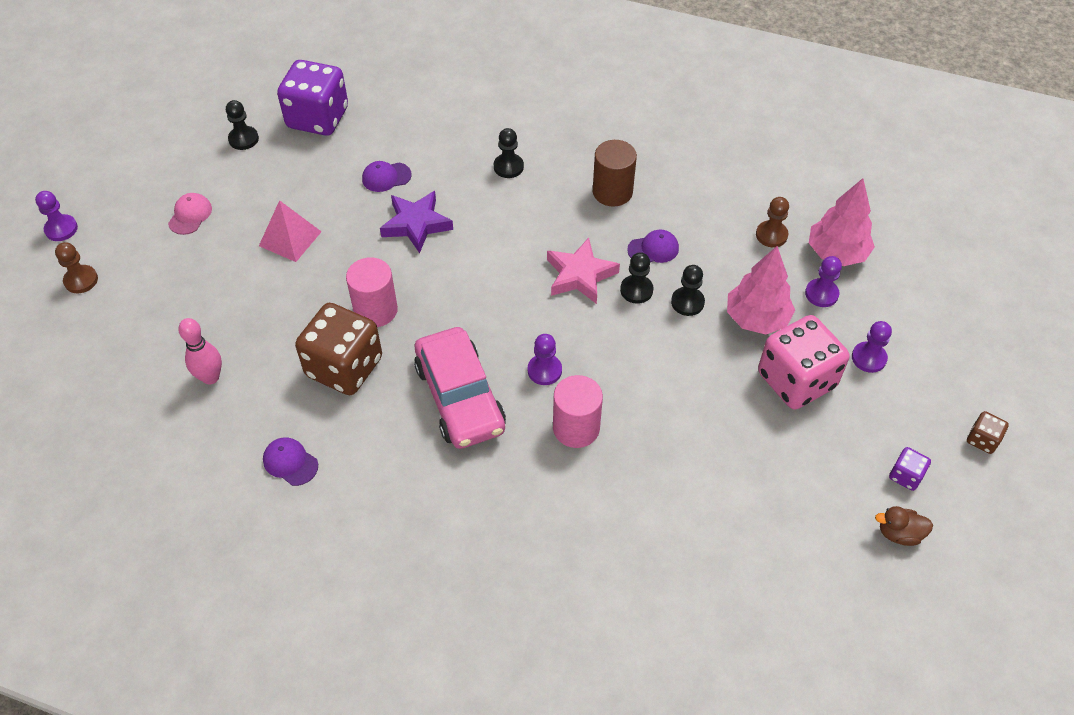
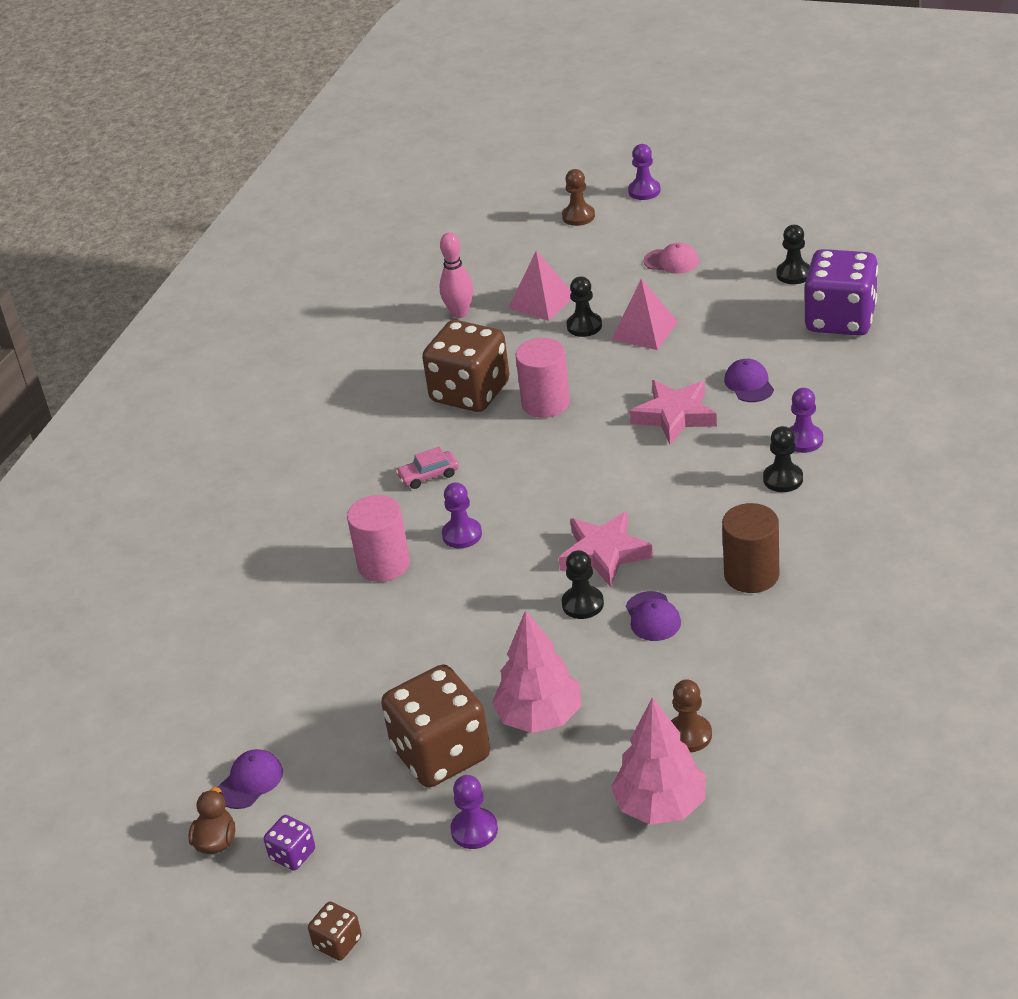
camera: 95 degrees right, 15 degrees down
(216, 311) = (541, 301): none -> pink pyramid
(290, 462) = (359, 376): purple cap -> purple cap (250, 781)
(416, 224) = (675, 416): purple star -> pink star
(460, 397) = (428, 475): pink car -> pink car, size x0.42
(687, 302) = (564, 651): black pawn -> black pawn (584, 326)
(796, 380) = (441, 754): pink dice -> brown dice
(821, 294) = (584, 785): purple pawn -> purple pawn (803, 440)

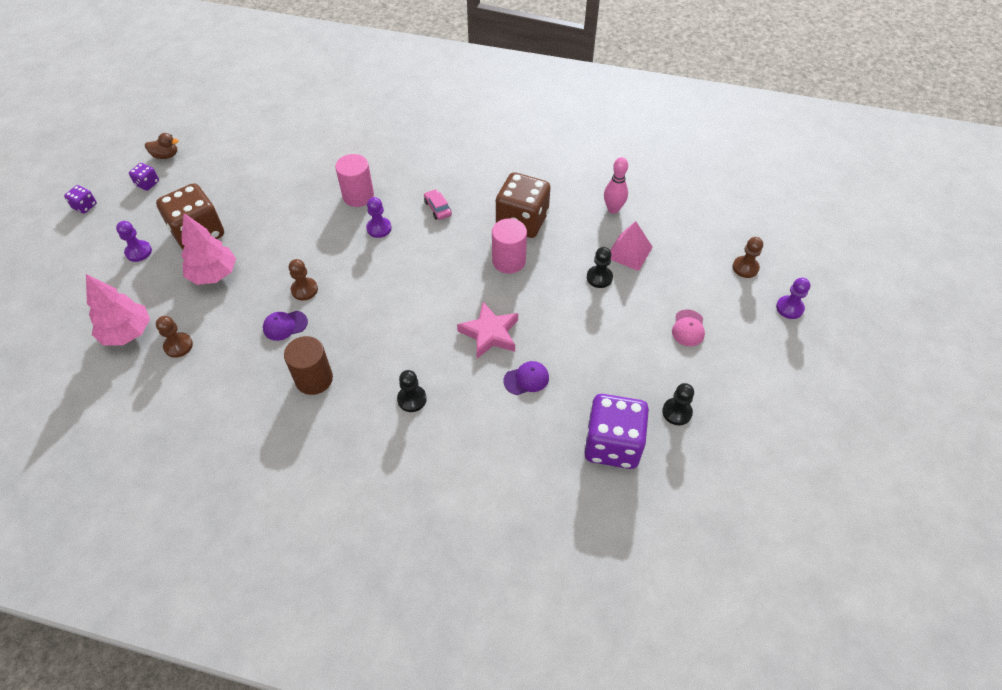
camera: 80 degrees right, 15 degrees up
(250, 781) = (202, 162): purple cap -> none
(338, 943) = (85, 206): brown dice -> purple dice
(582, 604) = (304, 290): black pawn -> brown pawn
(604, 554) = (349, 299): pink star -> none
(644, 330) = (594, 313): pink pyramid -> none
(803, 440) = (456, 413): purple pawn -> none

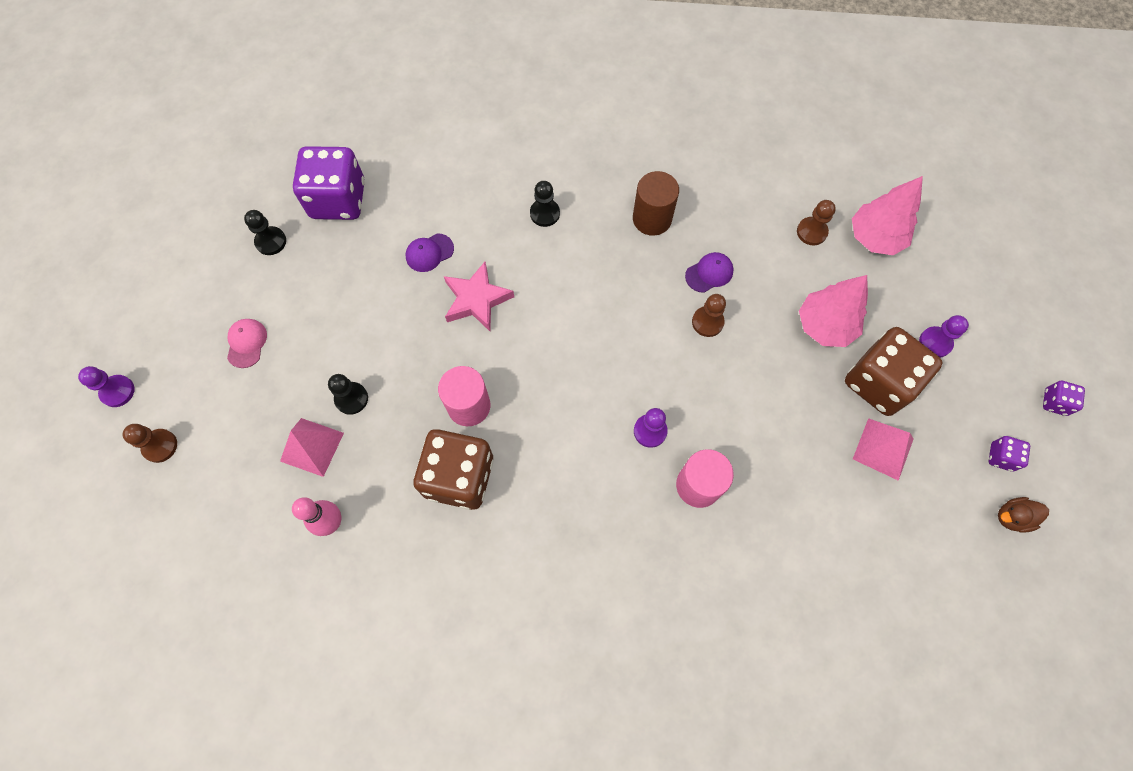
camera: 170 degrees right, 15 degrees up
(222, 198) = (883, 449): none -> pink pyramid
(438, 208) = (580, 481): pink car -> none

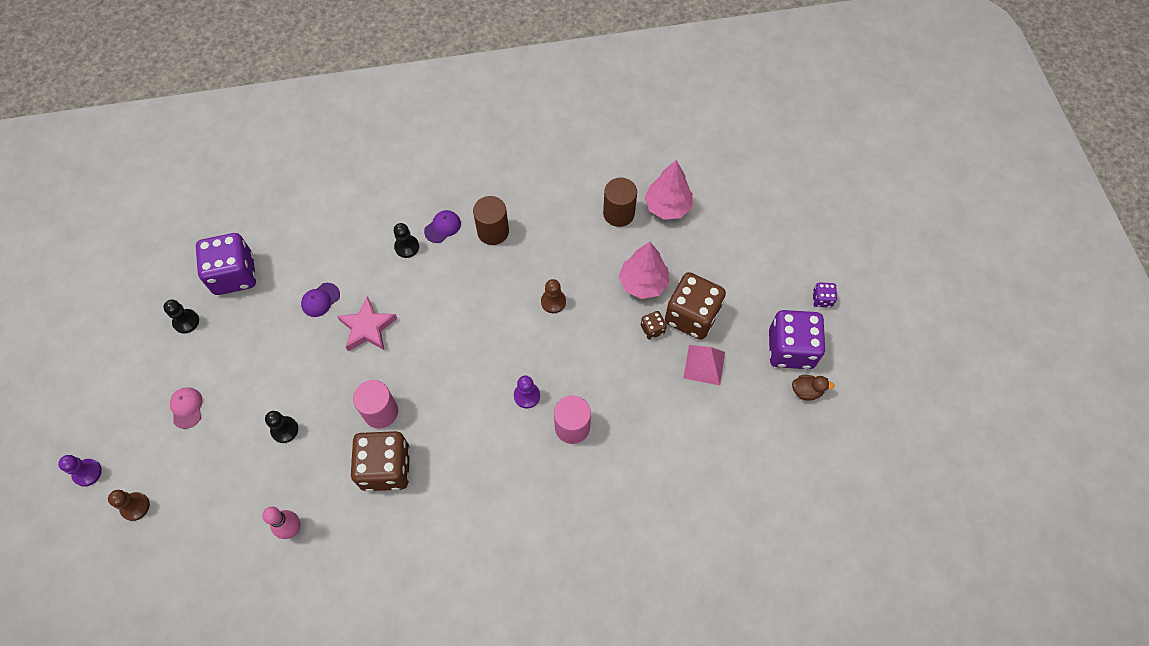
camera: 15 degrees left, 5 degrees down
(312, 447) = (262, 475): pink pyramid -> none
(709, 273) = (546, 264): purple cap -> purple cap (443, 227)
(811, 232) = (618, 213): brown pawn -> brown cylinder
(825, 387) = (652, 329): none -> brown dice
(935, 342) = (727, 276): purple pawn -> none
(1001, 457) = (790, 349): purple dice -> purple dice, size x2.28
(1012, 517) = (806, 391): brown duck -> brown duck turned 150 degrees counterclockwise

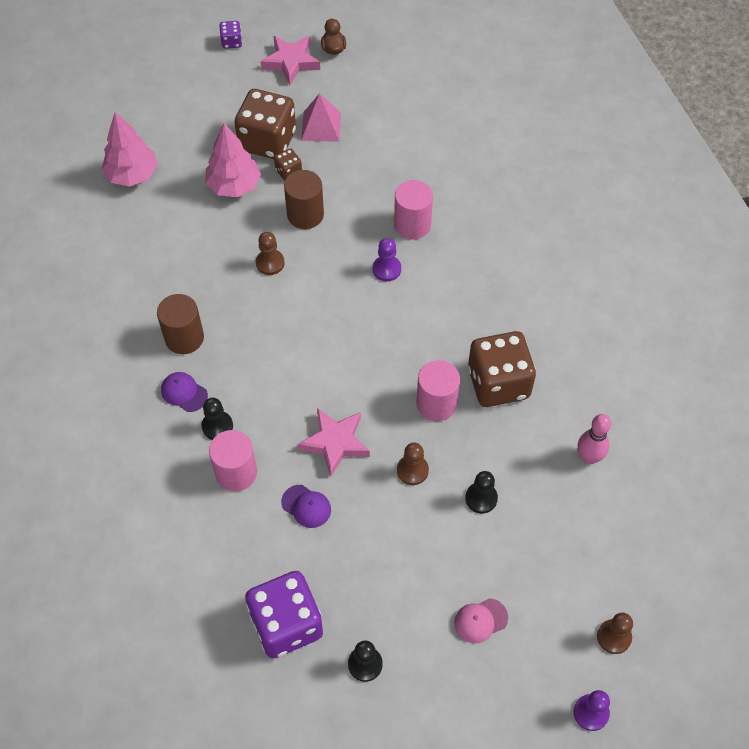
camera: 100 degrees left, 5 degrees down
(326, 381) = (412, 470): none -> brown pawn
(363, 256) = (236, 472): none -> pink cylinder
(618, 213) = (146, 218): brown cylinder -> brown cylinder (305, 214)
(790, 349) = (291, 62): purple dice -> pink star

